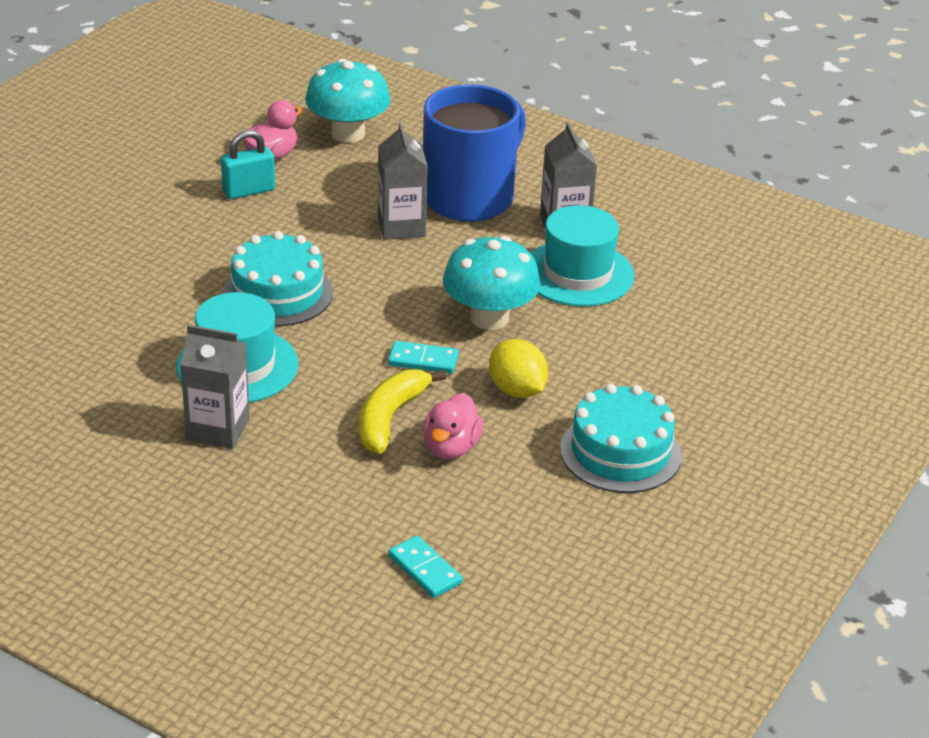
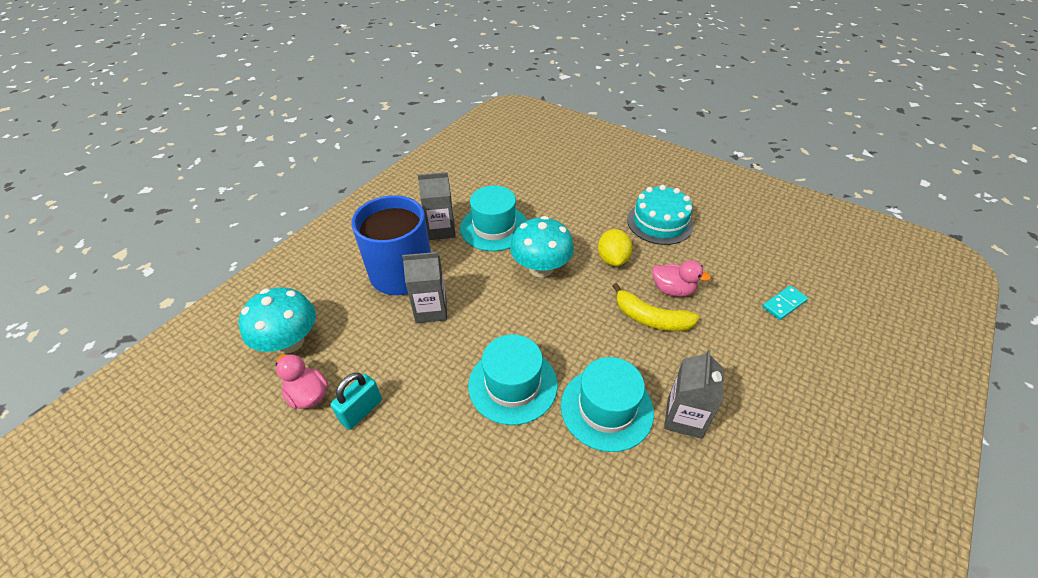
camera: 85 degrees left, 10 degrees up
(249, 191) = (361, 411): turquoise padlock -> turquoise padlock turned 60 degrees clockwise
(278, 293) = (513, 384): turquoise cake -> turquoise hat
(423, 360) = (588, 301): turquoise domino -> none
(517, 390) = (612, 259): yellow lemon -> yellow lemon turned 60 degrees counterclockwise

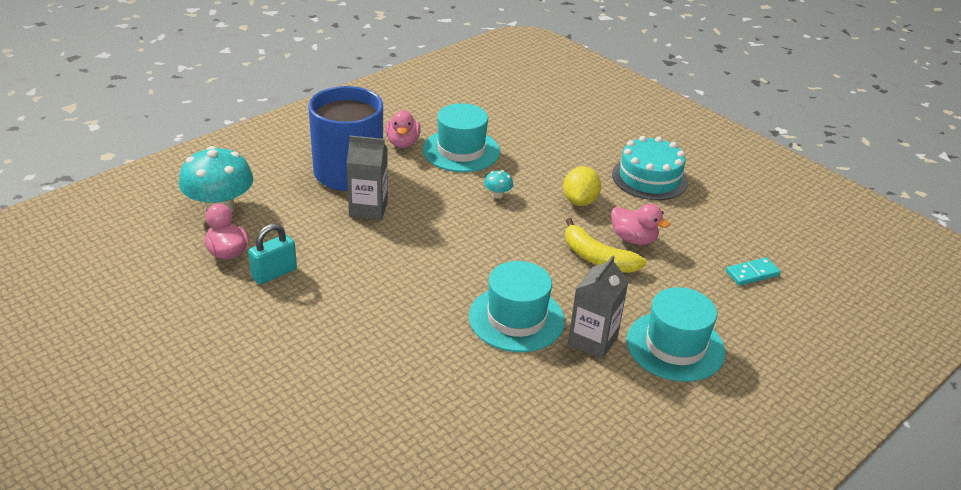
camera: 10 degrees right, 10 degrees down
(441, 230) = (403, 143): grey carton -> pink duck
(513, 384) = (429, 283): turquoise hat -> turquoise hat (675, 346)
(541, 268) = (497, 195): turquoise mushroom -> turquoise mushroom, size x0.43

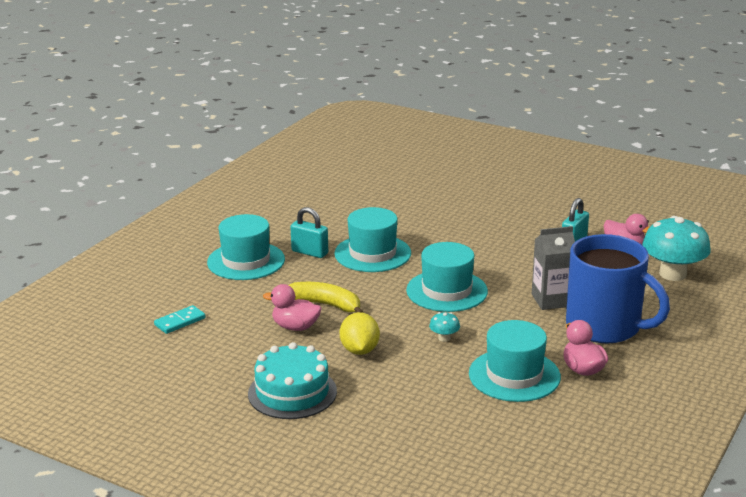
camera: 165 degrees right, 10 degrees down
(463, 244) = (447, 291): none -> turquoise hat
(592, 341) = (310, 252): grey carton -> turquoise padlock

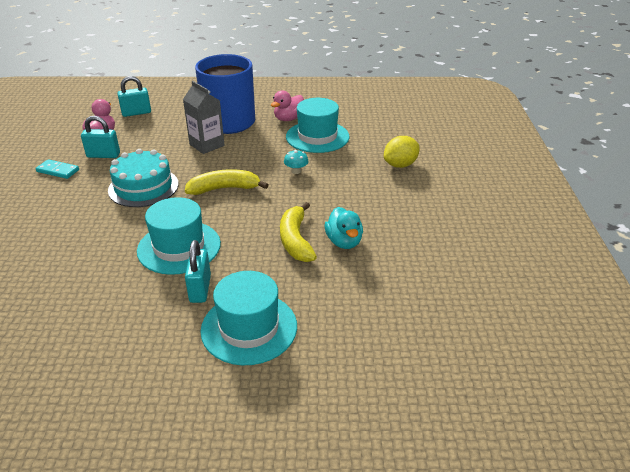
camera: 120 degrees left, 10 degrees up
(180, 322) = (401, 316): turquoise domino -> turquoise domino (58, 171)
(292, 392) = (428, 209): turquoise cake -> turquoise cake (143, 187)
(295, 327) = (344, 242): pink duck -> turquoise duck
(359, 350) = (346, 199): yellow lemon -> yellow lemon (400, 165)
(447, 291) = (224, 189): turquoise hat -> yellow banana
(672, 274) = (136, 113): turquoise mushroom -> turquoise padlock

